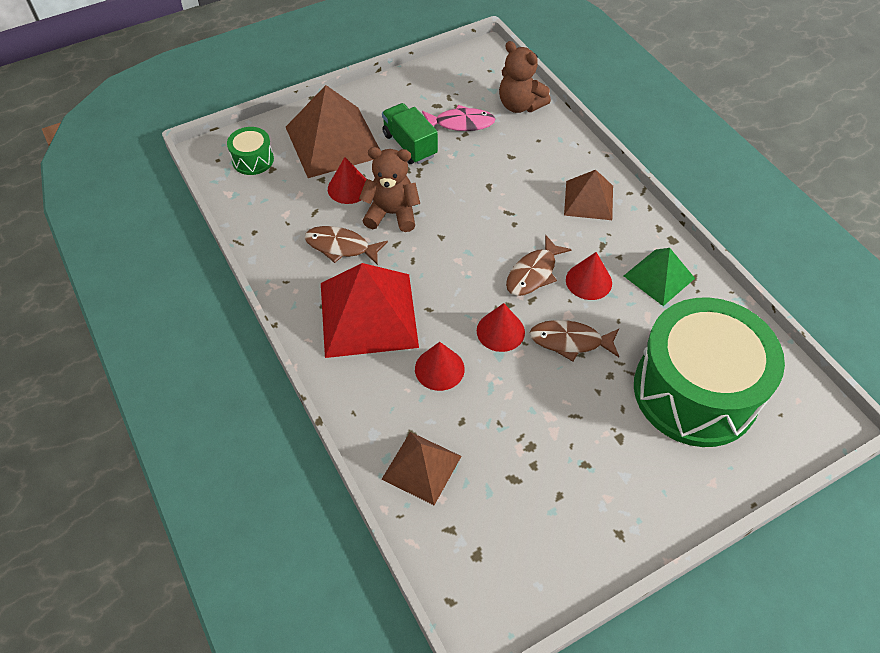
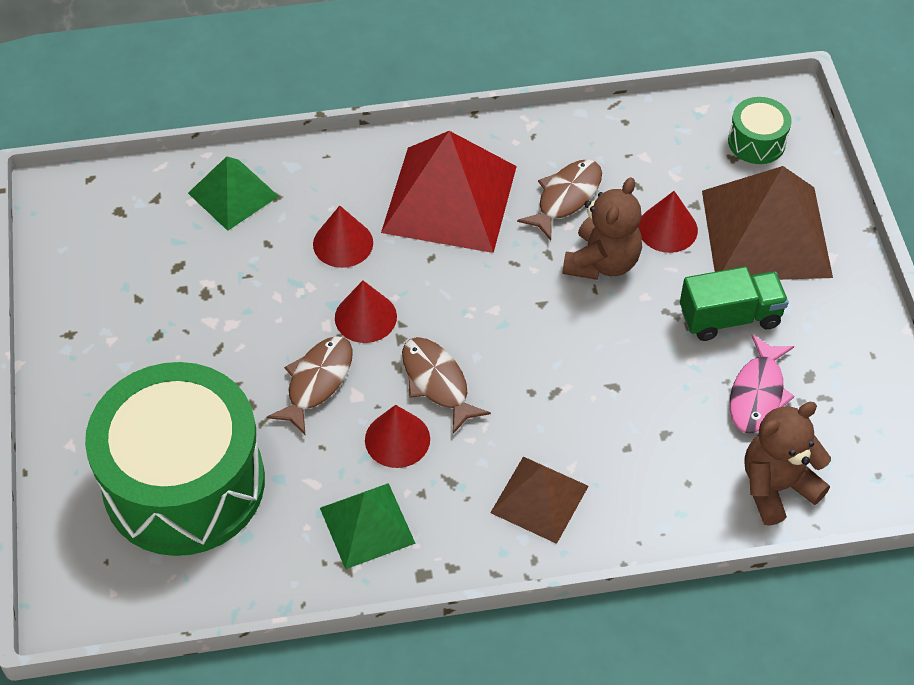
camera: 110 degrees right, 0 degrees up
(422, 467) = (233, 194): brown pyramid -> green pyramid

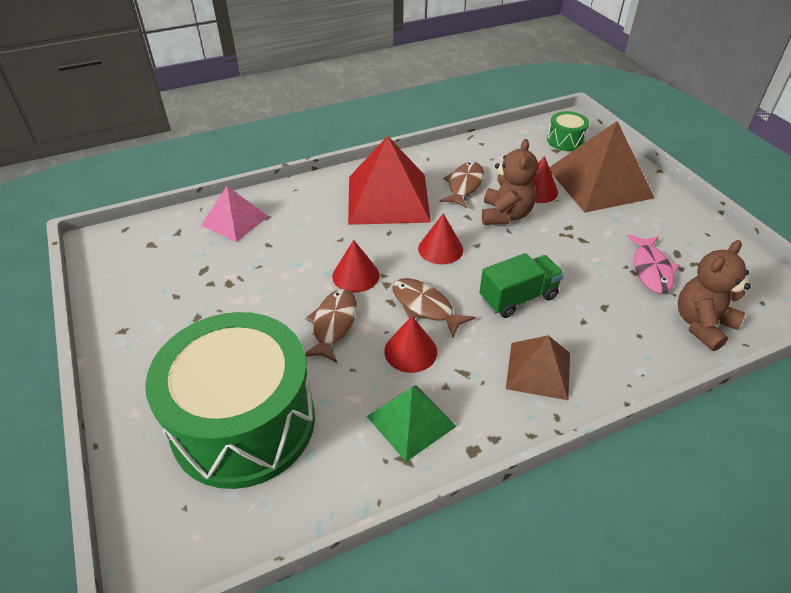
camera: 15 degrees left, 10 degrees down
(233, 194) = (235, 220): green pyramid -> pink pyramid
(343, 243) = (323, 235): red cone -> red cone (440, 249)
(730, 317) = (605, 230): green truck -> green truck (518, 298)

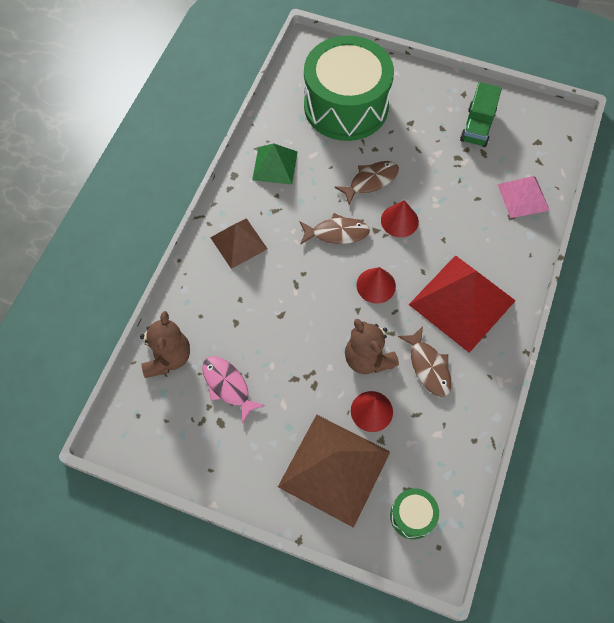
camera: 135 degrees right, 20 degrees up
(333, 324) = (371, 181): brown fish -> brown fish turned 90 degrees counterclockwise
(410, 351) = (314, 199): red cone -> none
(518, 298) = (291, 285): green truck -> green truck (477, 126)

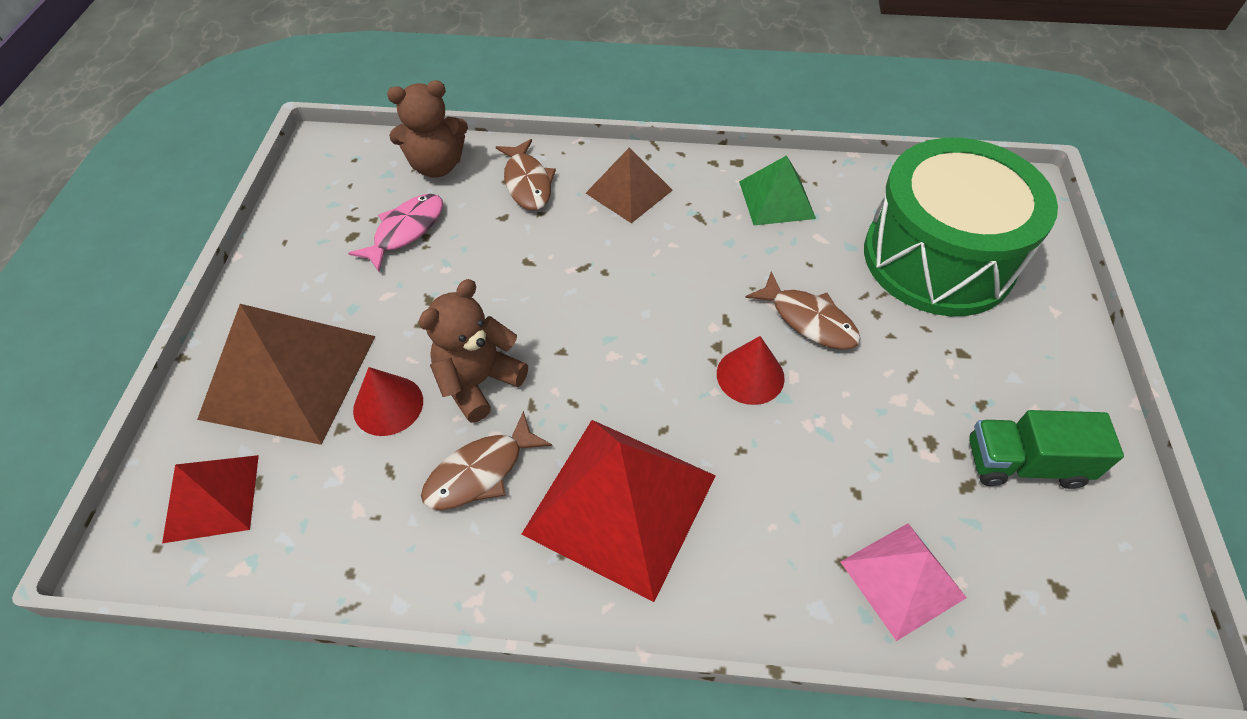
camera: 75 degrees right, 10 degrees down
(337, 233) = (690, 296): brown fish -> brown fish (527, 183)
(376, 285) = (613, 366): red cone -> none
(412, 516) = (212, 497): green drum -> red pyramid

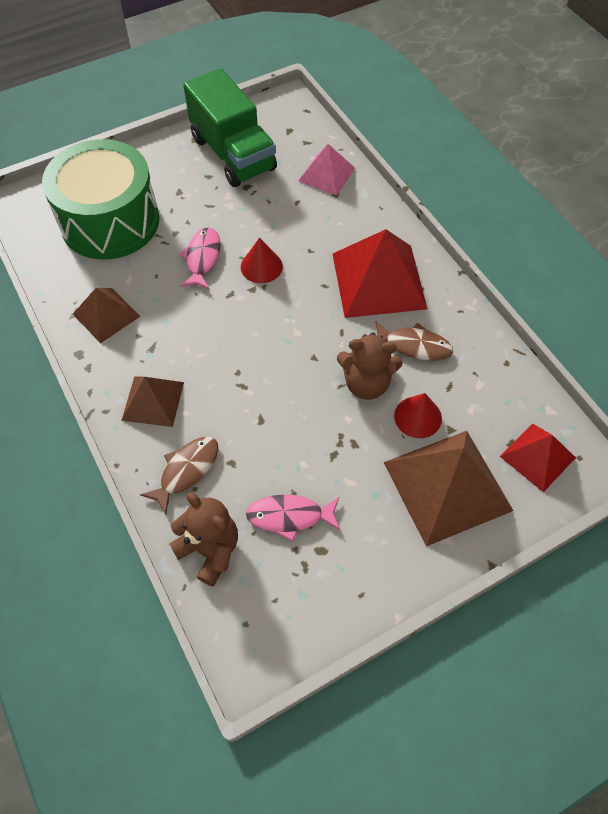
camera: 125 degrees left, 5 degrees up
(776, 199) = (106, 315): green pyramid -> brown pyramid
(809, 320) = (202, 258): brown fish -> pink fish
(1023, 463) = (233, 154): green truck -> green truck, size x1.72

